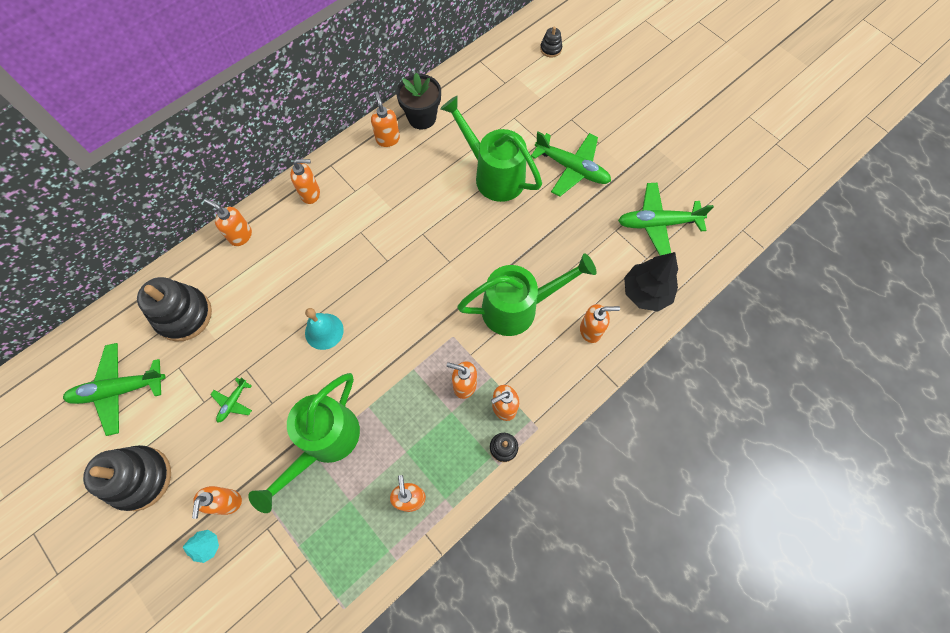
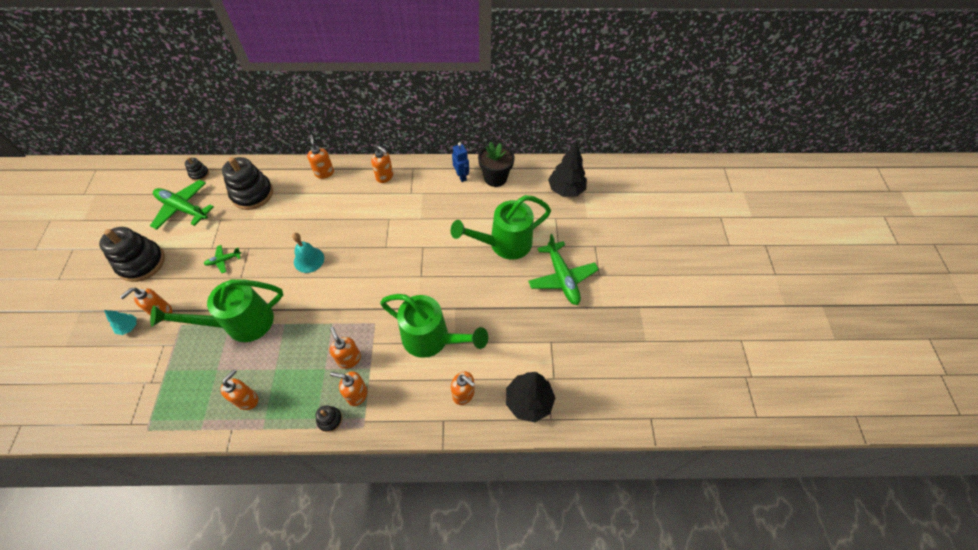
camera: 40 degrees right, 10 degrees down
(388, 139) = (461, 176): orange soap dispenser -> blue robot
(494, 175) = (504, 244): green watering can -> green watering can turned 105 degrees counterclockwise
(497, 84) = (566, 190): none -> black tree
(550, 49) = (627, 191): black stacking toy -> black stacking toy (199, 174)
(657, 223) = (587, 361): green plane -> none

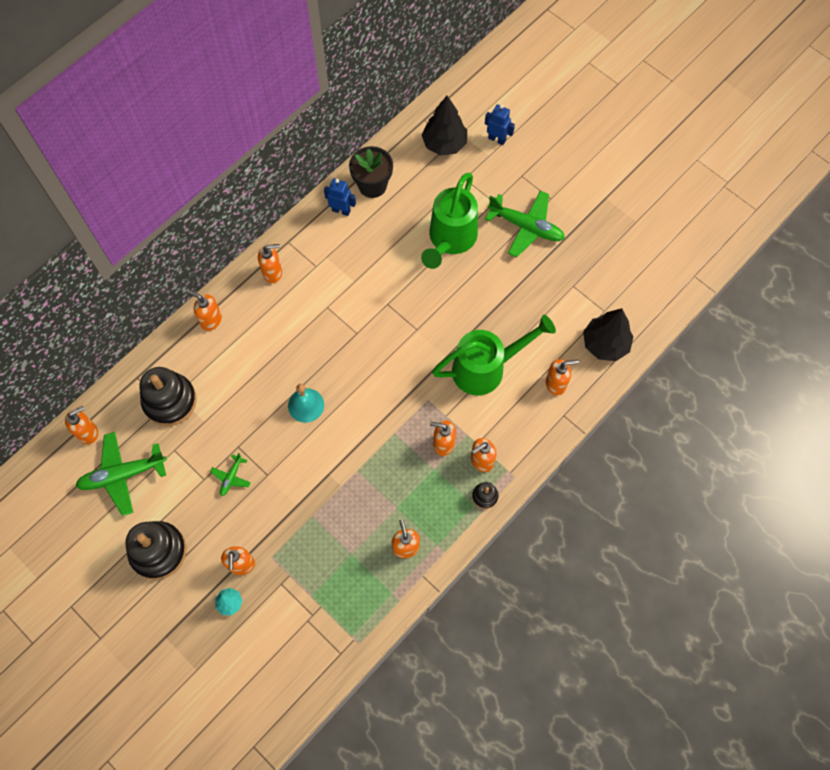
camera: 45 degrees left, 10 degrees up
(199, 174) = (88, 432): black stacking toy -> orange soap dispenser
(241, 323) = (321, 505): green watering can -> none
(603, 213) = (497, 139): none -> blue robot

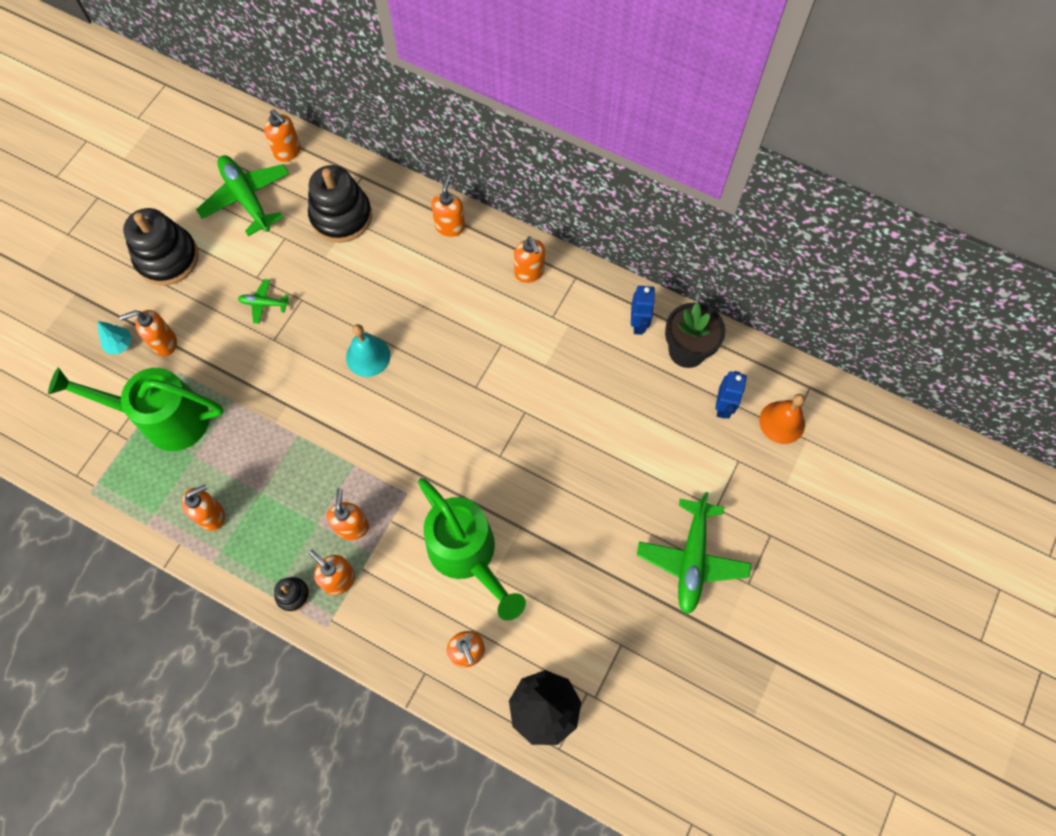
camera: 75 degrees right, 0 degrees up
(444, 144) = (782, 422): black tree -> orange bell
(450, 239) = (640, 465): green watering can -> green watering can (165, 419)
(497, 139) = (816, 488): blue robot -> blue robot (723, 407)

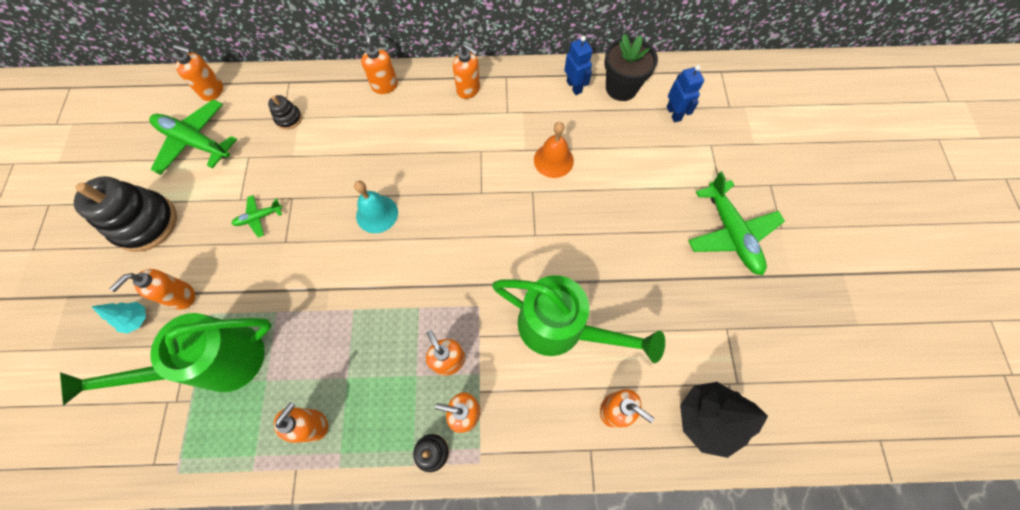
camera: 30 degrees left, 0 degrees up
(341, 216) = (288, 118): black stacking toy -> black stacking toy, size x0.47
(782, 422) = (720, 103): orange bell -> orange bell (553, 160)

